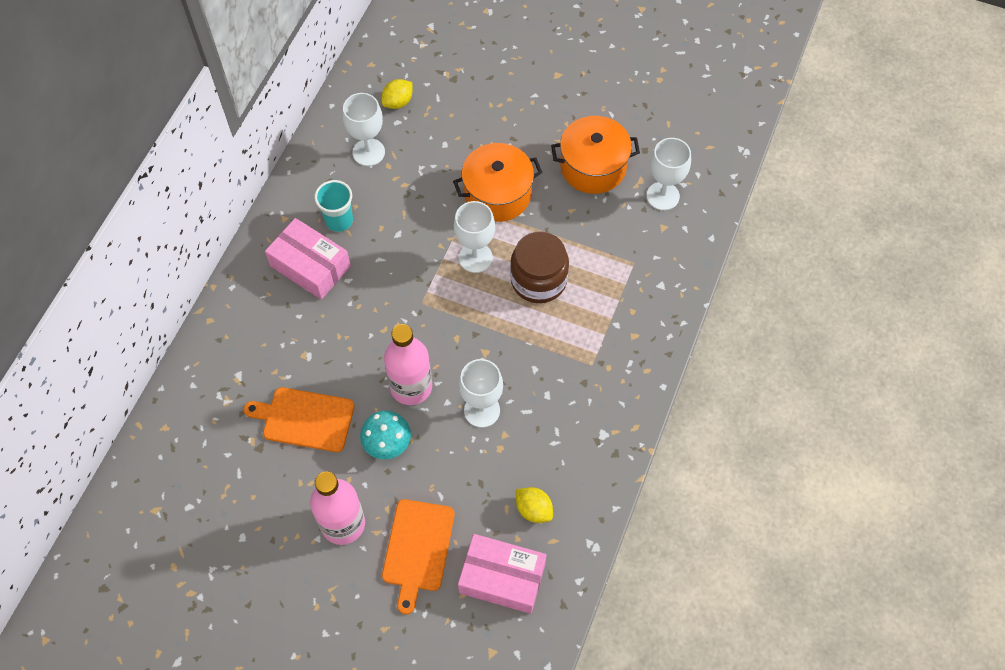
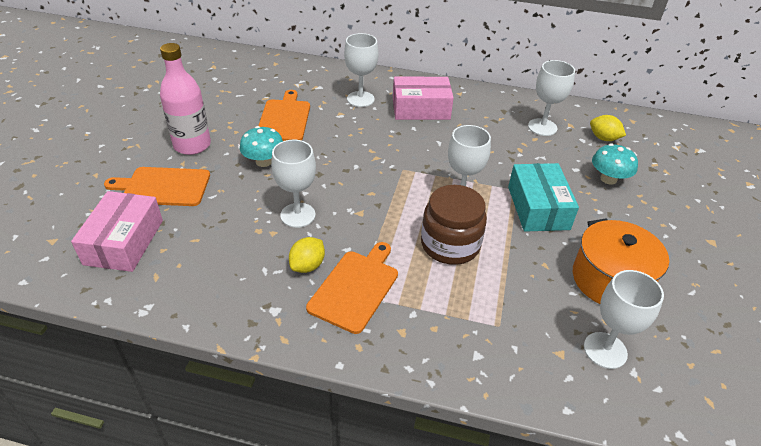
camera: 80 degrees right, 20 degrees down
(277, 329) = (360, 99): none -> white goblet
(310, 266) = (421, 109): pink box -> pink box turned 60 degrees clockwise
(339, 220) = (468, 118): turquoise cup -> none
(411, 387) = (318, 170): pink bottle -> none
(464, 121) = (608, 179): none -> turquoise mushroom
(497, 194) = (538, 208): orange pot -> turquoise box
(533, 509) = (191, 259): yellow lemon -> yellow lemon (307, 265)
(584, 366) = (355, 288): none -> orange cutting board

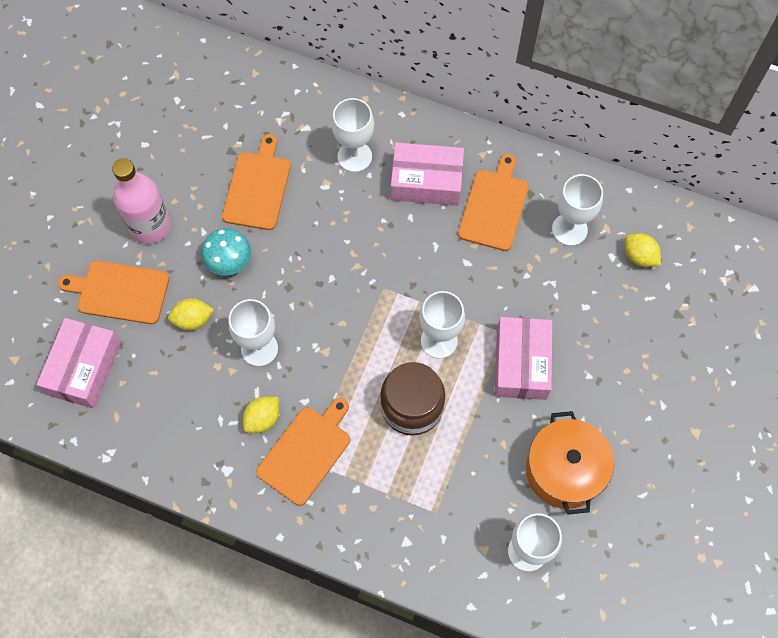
camera: 10 degrees right, 25 degrees up
(233, 200) = (193, 320): none -> yellow lemon
(478, 119) = (494, 207): none -> orange cutting board
(538, 208) = (521, 363): turquoise box -> pink box
(608, 179) = (618, 326): turquoise mushroom -> none

